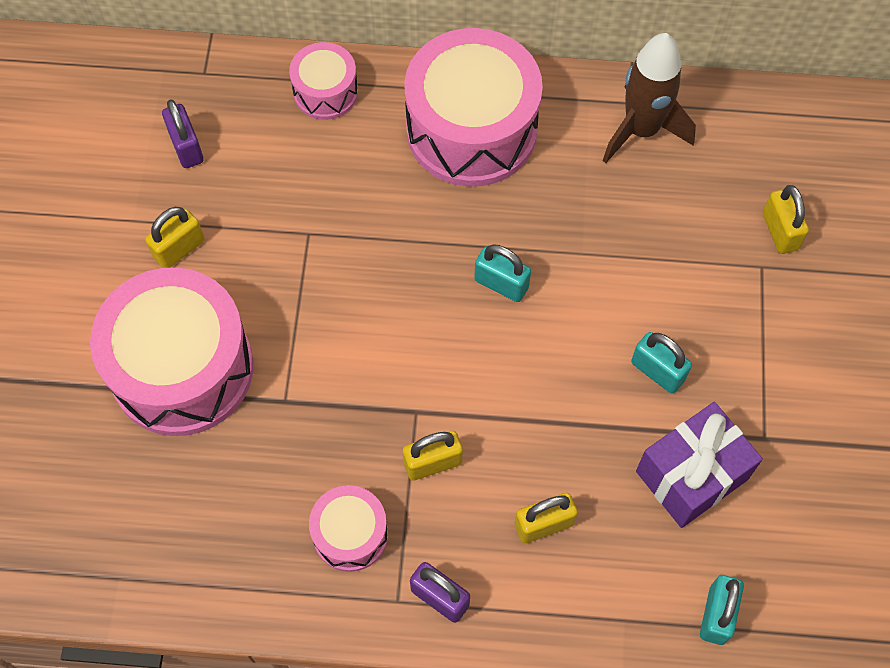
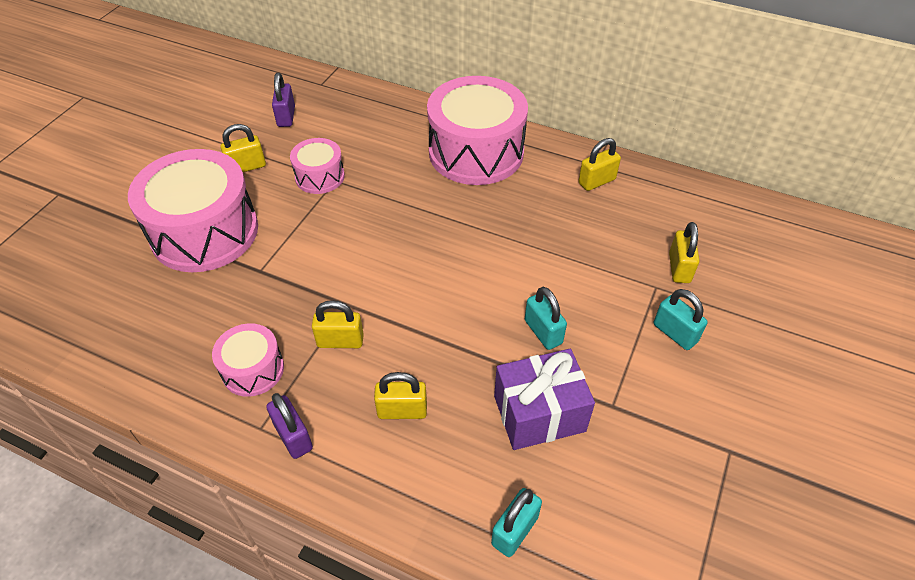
camera: 20 degrees right, 15 degrees down
(325, 92) = (390, 110): pink drum -> pink drum (320, 176)
(501, 284) = (451, 243): turquoise padlock -> turquoise padlock (675, 333)
(641, 130) = (596, 181): brown rocket -> yellow padlock

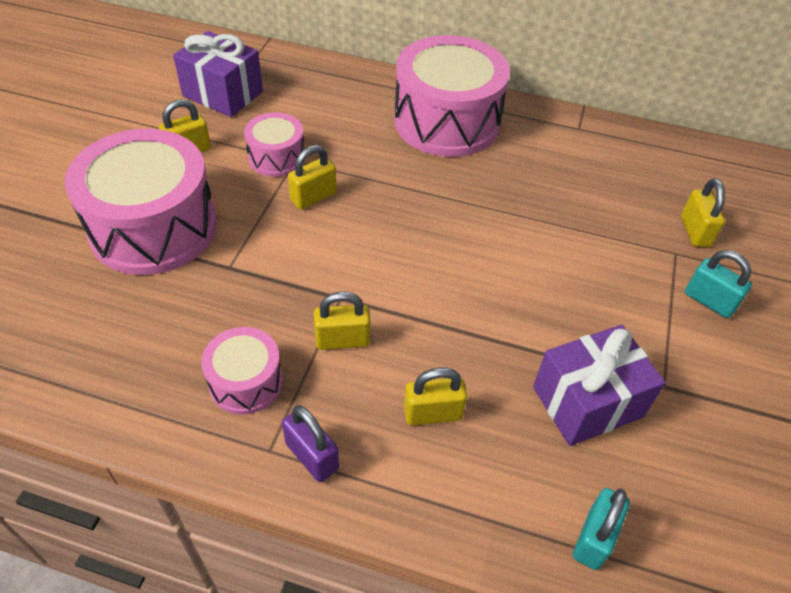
camera: 10 degrees left, 0 degrees up
(286, 117) = (223, 94): purple padlock -> purple gift
(543, 332) = (568, 311): turquoise padlock -> none
(596, 181) = (584, 145): yellow padlock -> yellow padlock (313, 197)

